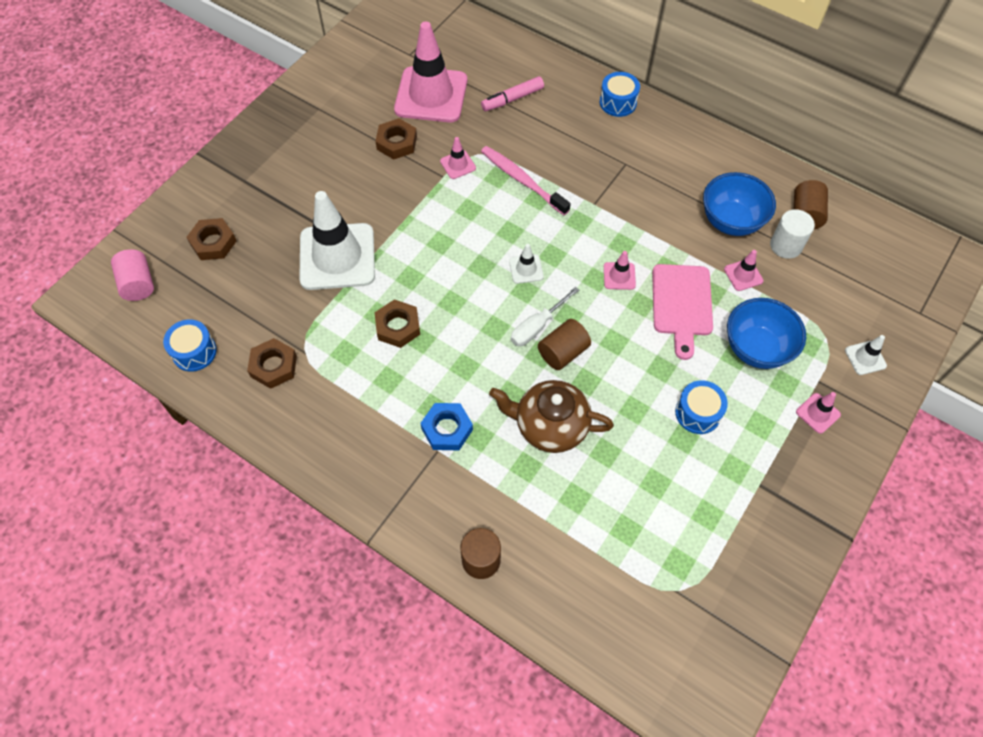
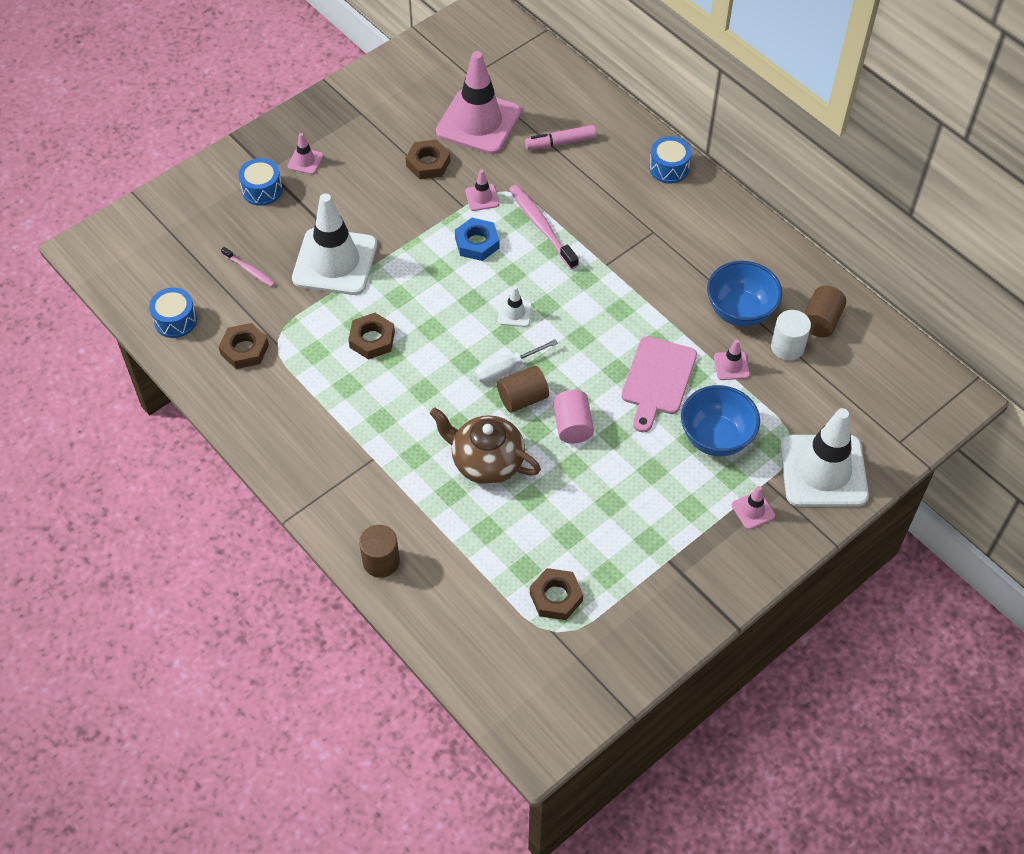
camera: 15 degrees right, 5 degrees down
(138, 284) = (141, 247): pink cylinder -> pink cylinder (572, 426)
(213, 242) = (221, 223): brown nut -> brown nut (556, 597)
(255, 283) = (249, 270): none -> pink toothbrush
(447, 429) = (388, 442): blue nut -> blue nut (477, 243)
(619, 276) = (605, 339): pink traffic cone -> pink traffic cone (305, 161)
(698, 413) = (634, 483): blue drum -> blue drum (262, 190)
(865, 358) = (823, 471): white traffic cone -> white traffic cone, size x2.40

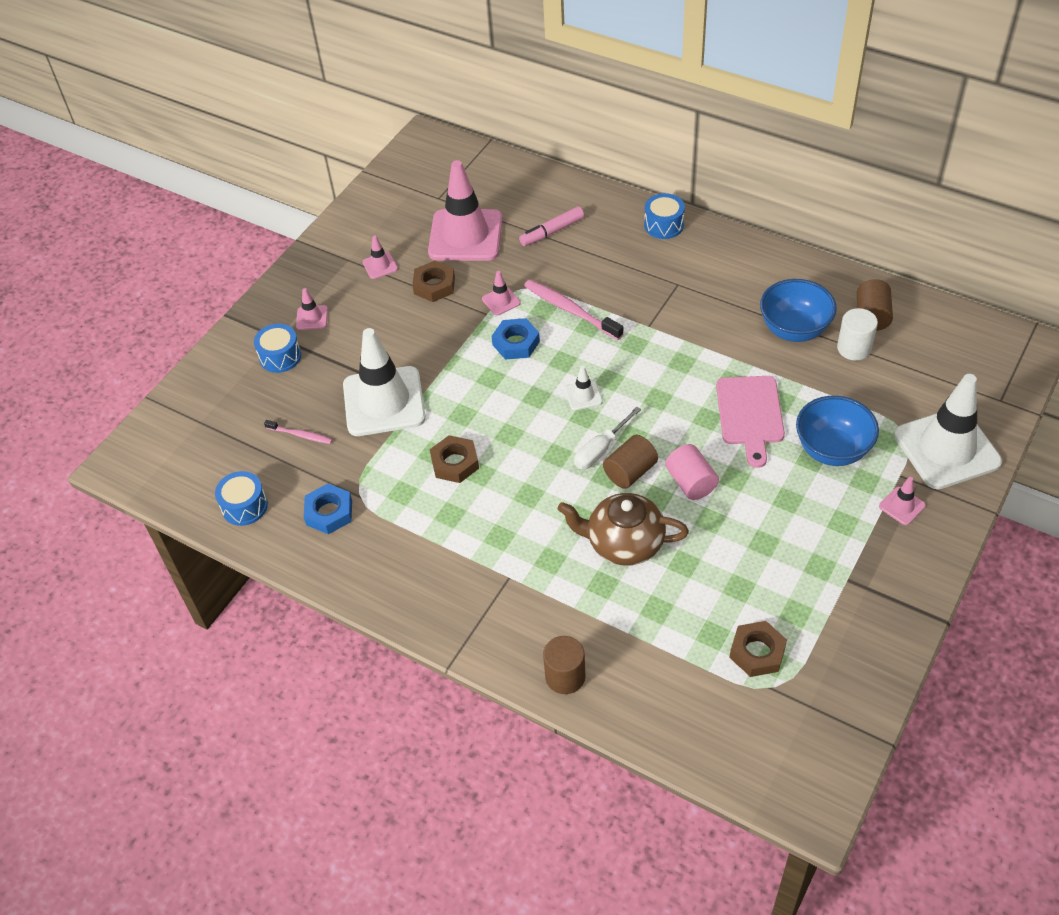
camera: 15 degrees left, 5 degrees down
(244, 349) = (329, 512): brown nut -> blue nut
(731, 366) = (812, 380): pink traffic cone -> pink traffic cone (380, 265)

